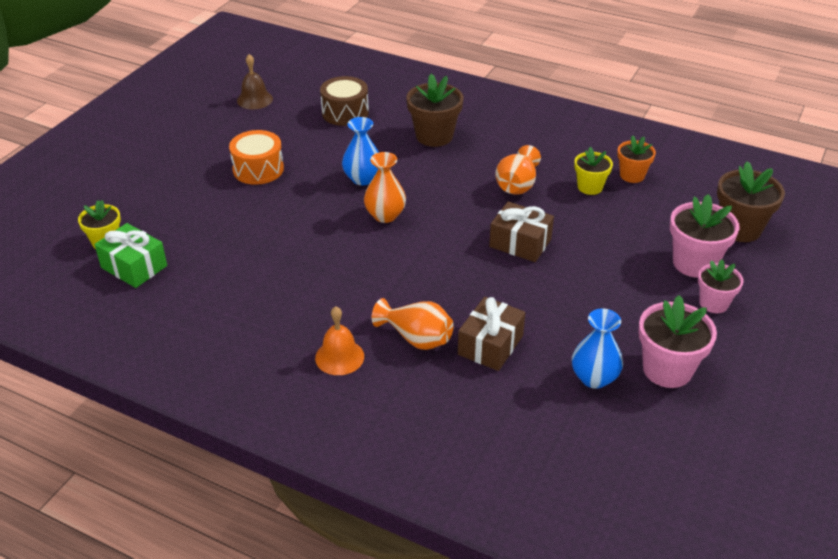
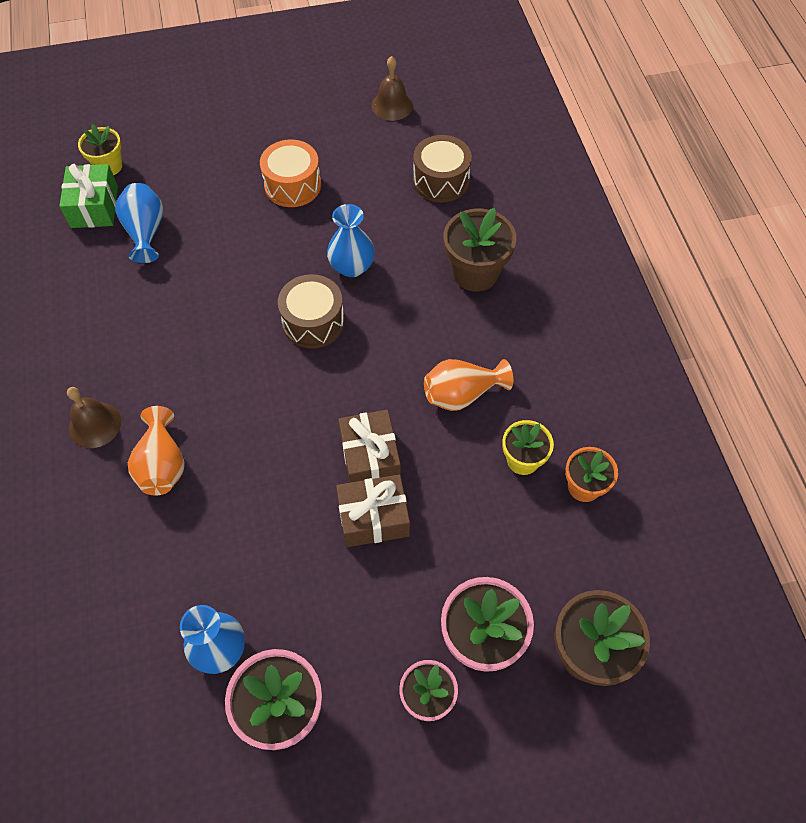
camera: 50 degrees right, 20 degrees up
(198, 253) = (145, 232): none -> blue vase
(339, 357) = (95, 424): orange bell -> brown bell
(385, 215) = (313, 322): orange vase -> brown drum
(490, 345) = (198, 530): brown gift -> brown gift (373, 518)

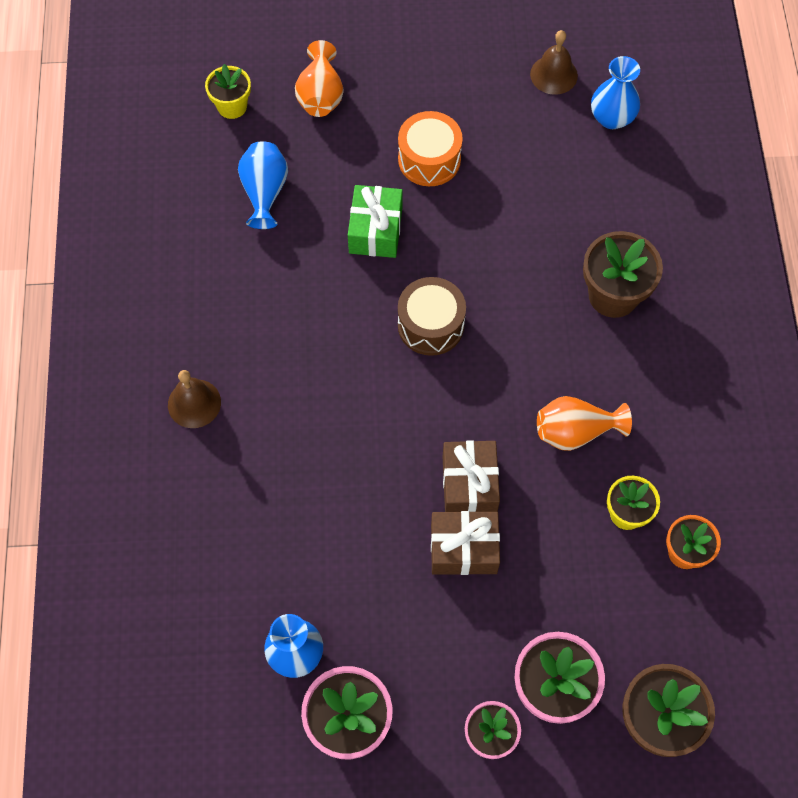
camera: 10 degrees right, 5 degrees up
(94, 207) = (213, 154): green gift -> green gift (375, 230)
(162, 465) = (258, 457): orange vase -> orange vase (320, 95)
(352, 267) = (480, 267): blue vase -> blue vase (611, 118)
(441, 180) = (594, 178): brown drum -> none

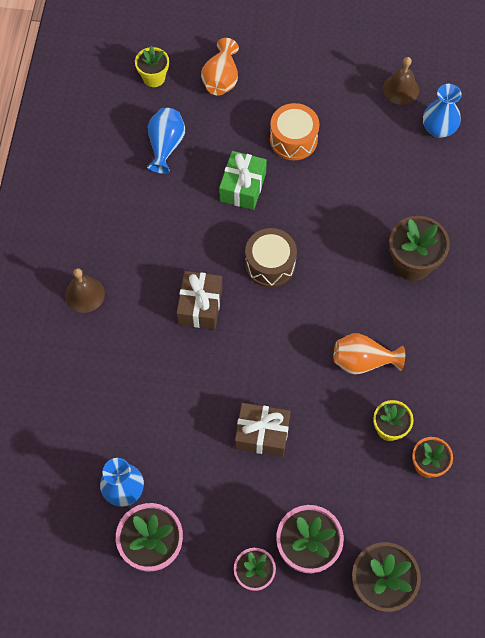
camera: 10 degrees right, 0 degrees up
(469, 484) = (275, 387): brown gift -> brown gift (200, 306)

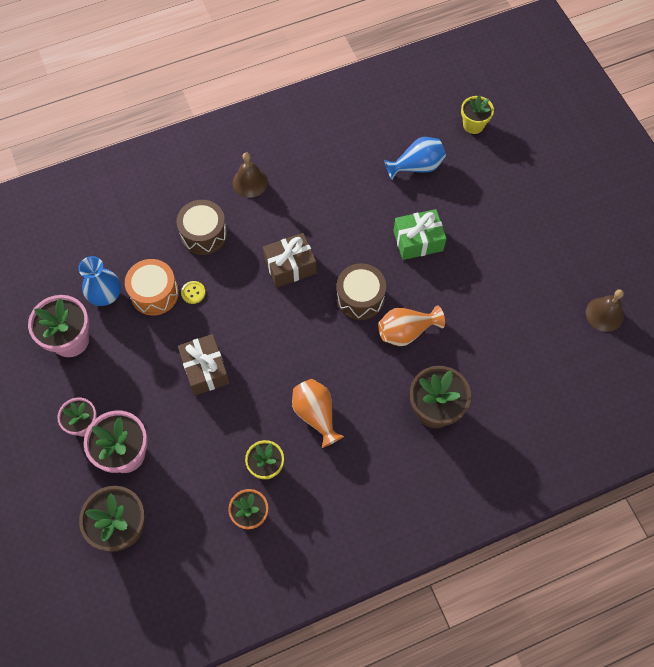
camera: 60 degrees right, 0 degrees up
(115, 364) = (204, 234): none -> brown drum
(173, 406) = (193, 293): none -> yellow button
(221, 79) = (508, 172): orange vase -> orange vase (406, 332)
(293, 139) = (490, 255): orange drum -> orange drum (154, 293)
(438, 129) = (587, 365): blue vase -> none

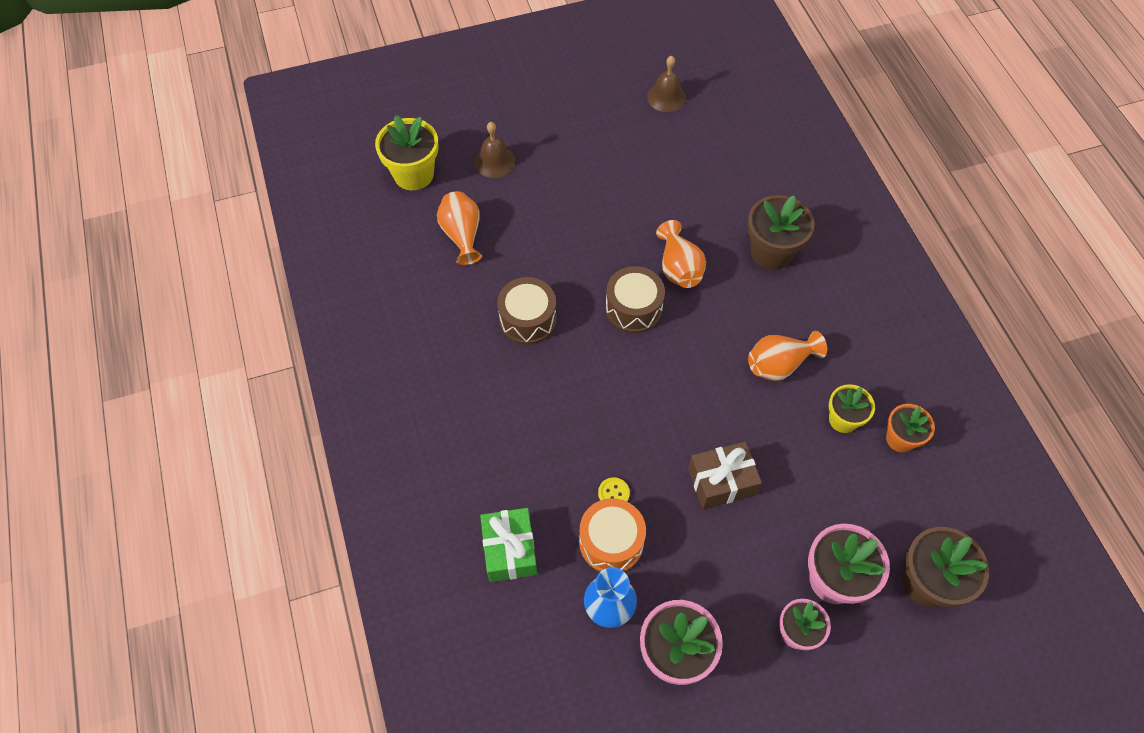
camera: 85 degrees left, 5 degrees down
(204, 234) = (527, 477): brown drum -> brown drum (528, 319)
(250, 182) = (455, 418): brown bell -> brown bell (495, 162)
(290, 266) = (585, 379): brown gift -> none
(416, 167) = (462, 235): blue vase -> orange vase
(418, 241) = (564, 245): green gift -> green gift (510, 550)
(473, 125) = (413, 174): yellow flower pot -> yellow flower pot, size x1.59

